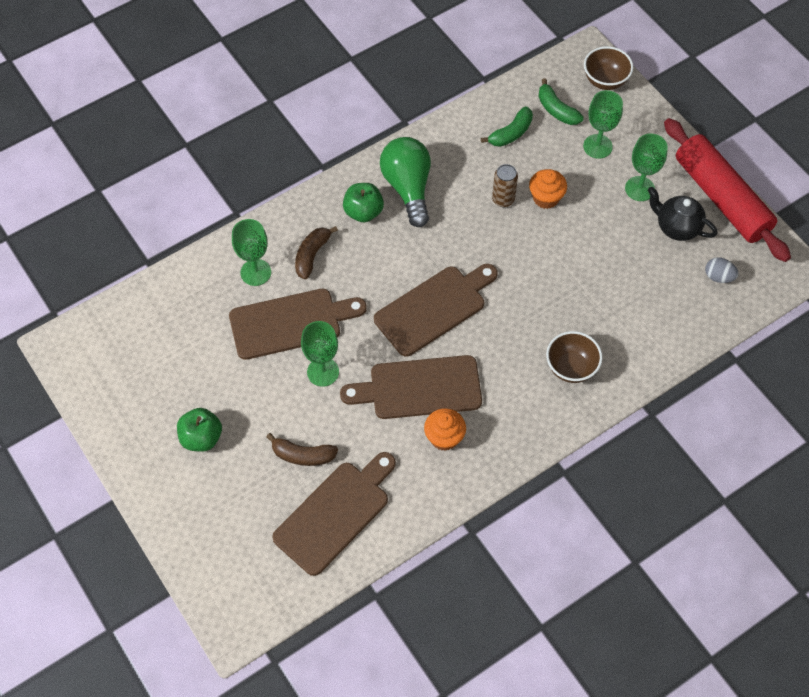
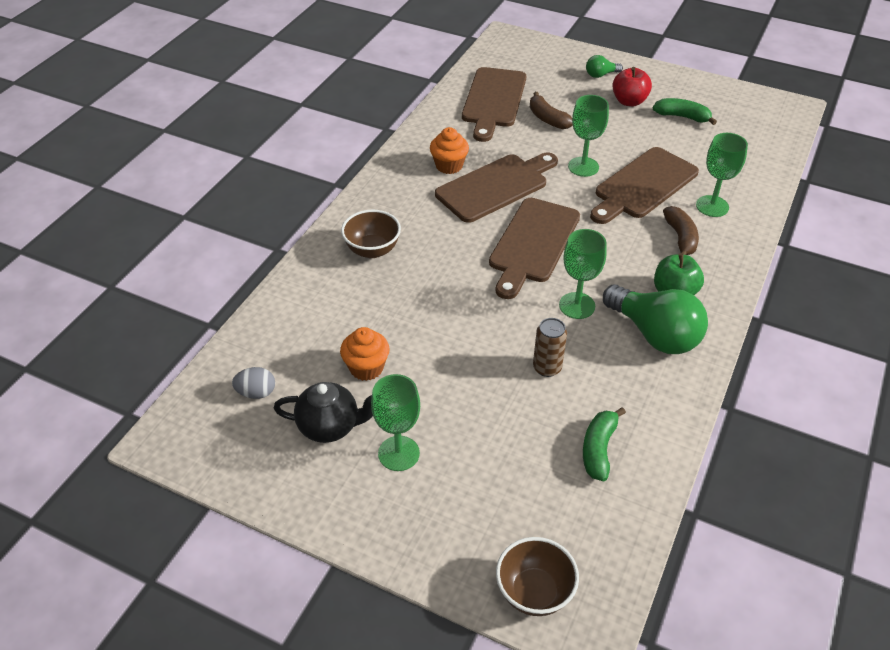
camera: 150 degrees right, 15 degrees down
(191, 496) = (600, 75): none -> green light bulb
(201, 438) = (629, 101): green apple -> red apple
(303, 455) = (547, 119): brown banana -> brown banana turned 105 degrees counterclockwise
(546, 198) = (502, 391): orange cupcake -> orange cupcake (366, 368)
(556, 110) = (568, 510): green banana -> green banana (682, 117)
(597, 146) = (482, 484): green goblet -> green goblet (577, 305)
(721, 198) = (288, 489): red rolling pin -> none

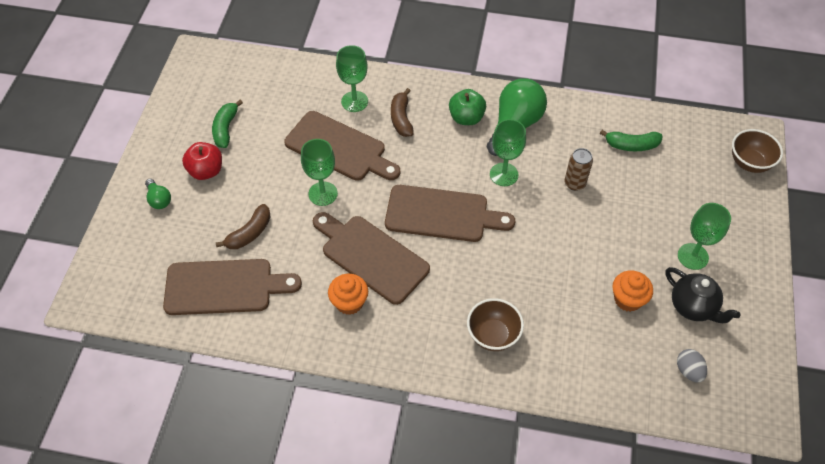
camera: 105 degrees left, 10 degrees up
(330, 426) = (693, 307): black teapot -> black teapot turned 150 degrees clockwise
(680, 238) = (401, 118): brown banana -> brown banana turned 75 degrees counterclockwise

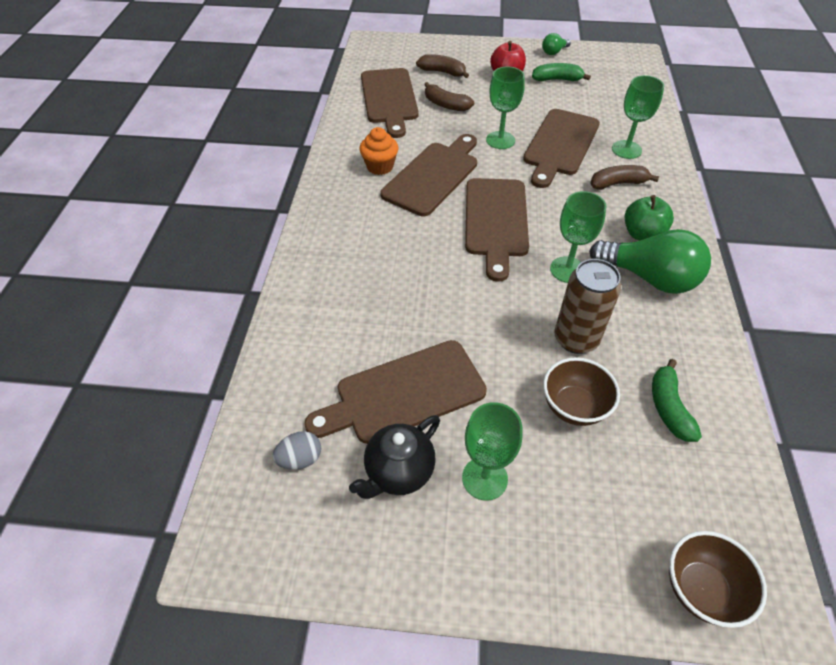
camera: 85 degrees right, 5 degrees down
(159, 199) = (470, 58): green light bulb -> green light bulb (554, 52)
(182, 229) = (443, 72): none -> brown banana
(493, 335) = (348, 267): brown bowl -> brown bowl (574, 407)
(574, 183) = (576, 339): brown can -> brown can, size x1.54
(627, 299) = (404, 393): orange cupcake -> brown cutting board

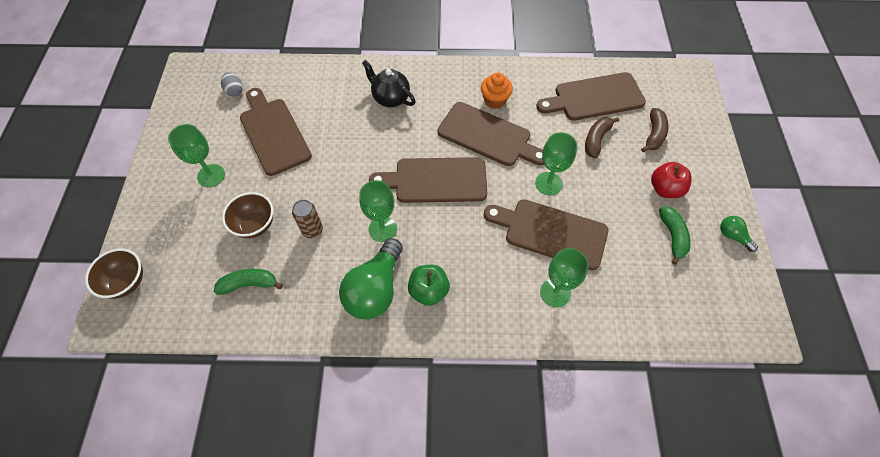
camera: 85 degrees right, 10 degrees up
(398, 472) = (221, 135): black teapot -> black teapot (390, 98)
(576, 339) = (312, 230): brown can -> brown can, size x0.65
(618, 183) = (498, 278): brown banana -> none

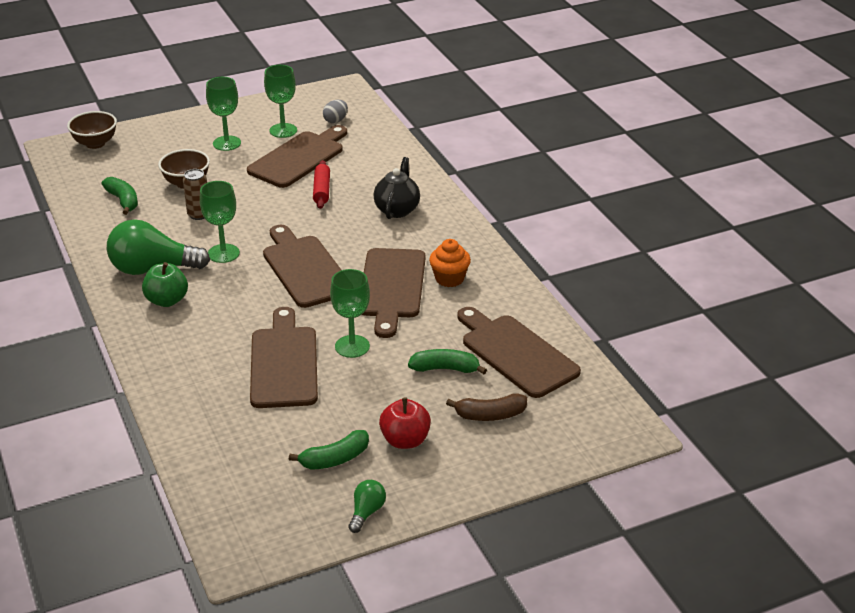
camera: 65 degrees right, 25 degrees down
(333, 134) = (322, 190): none -> red rolling pin
(555, 292) = (207, 383): green goblet -> green goblet (283, 130)
(596, 140) = (445, 369): brown banana -> green banana

